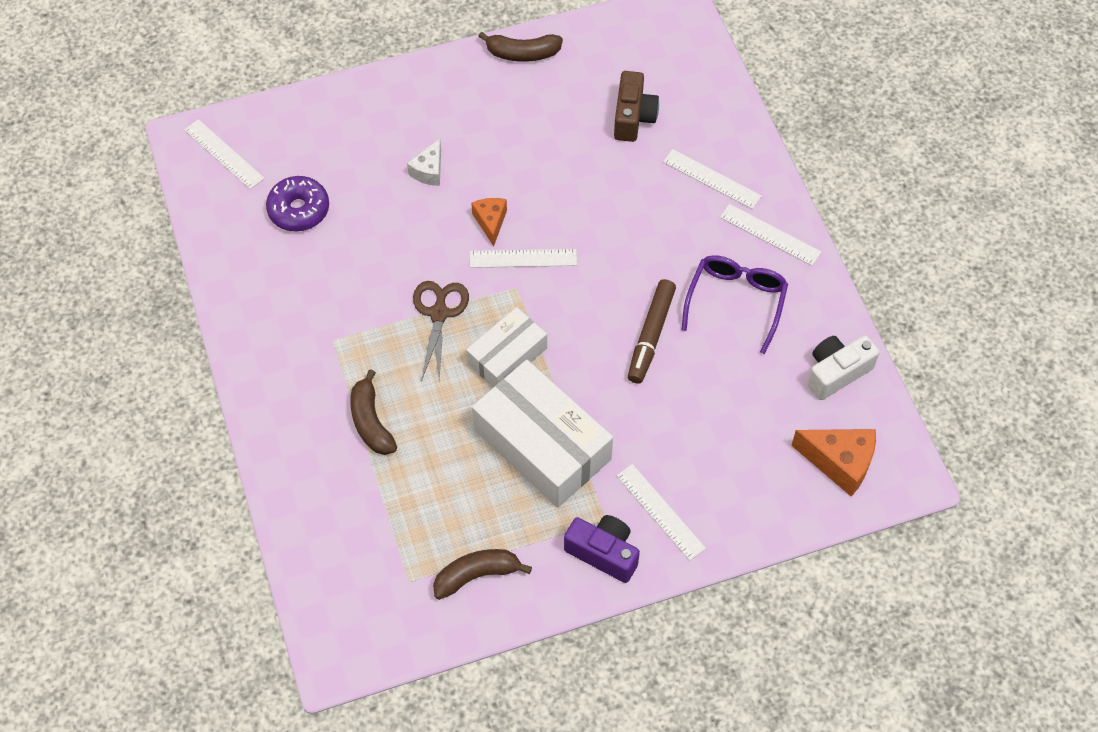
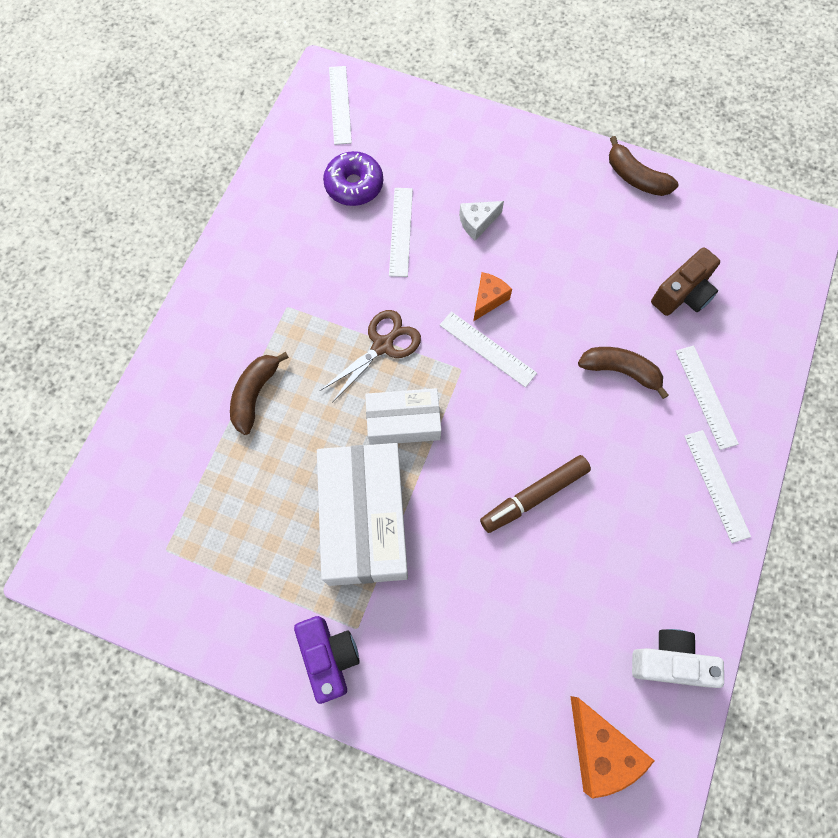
camera: 40 degrees right, 10 degrees up
(476, 575) = (217, 589): brown banana -> brown banana (620, 371)
(660, 511) = (406, 660): white ruler -> white ruler (401, 231)
(735, 303) = (632, 523): purple glasses -> none

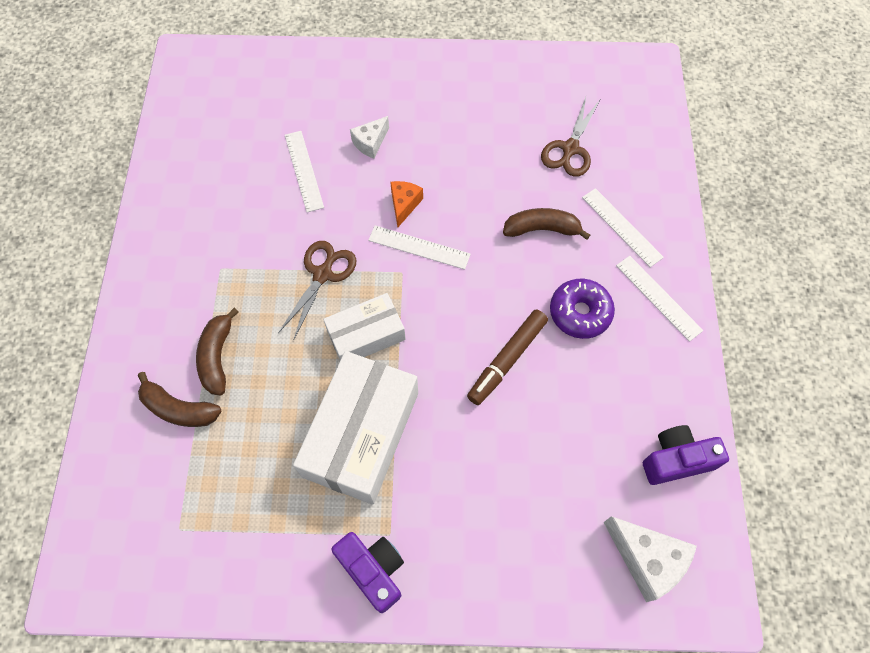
camera: 20 degrees left, 5 degrees down
(340, 105) = (208, 78): white ruler -> none
(354, 185) = (246, 143): purple donut -> purple donut (580, 313)
(364, 520) = (361, 434): white box -> white box turned 45 degrees clockwise
(600, 750) = (646, 559): orange cheese -> white cheese
(635, 177) = (494, 65): brown banana -> brown banana (179, 409)
(669, 661) = (676, 460): white camera -> purple camera
(683, 294) = (570, 149): brown camera -> brown scissors

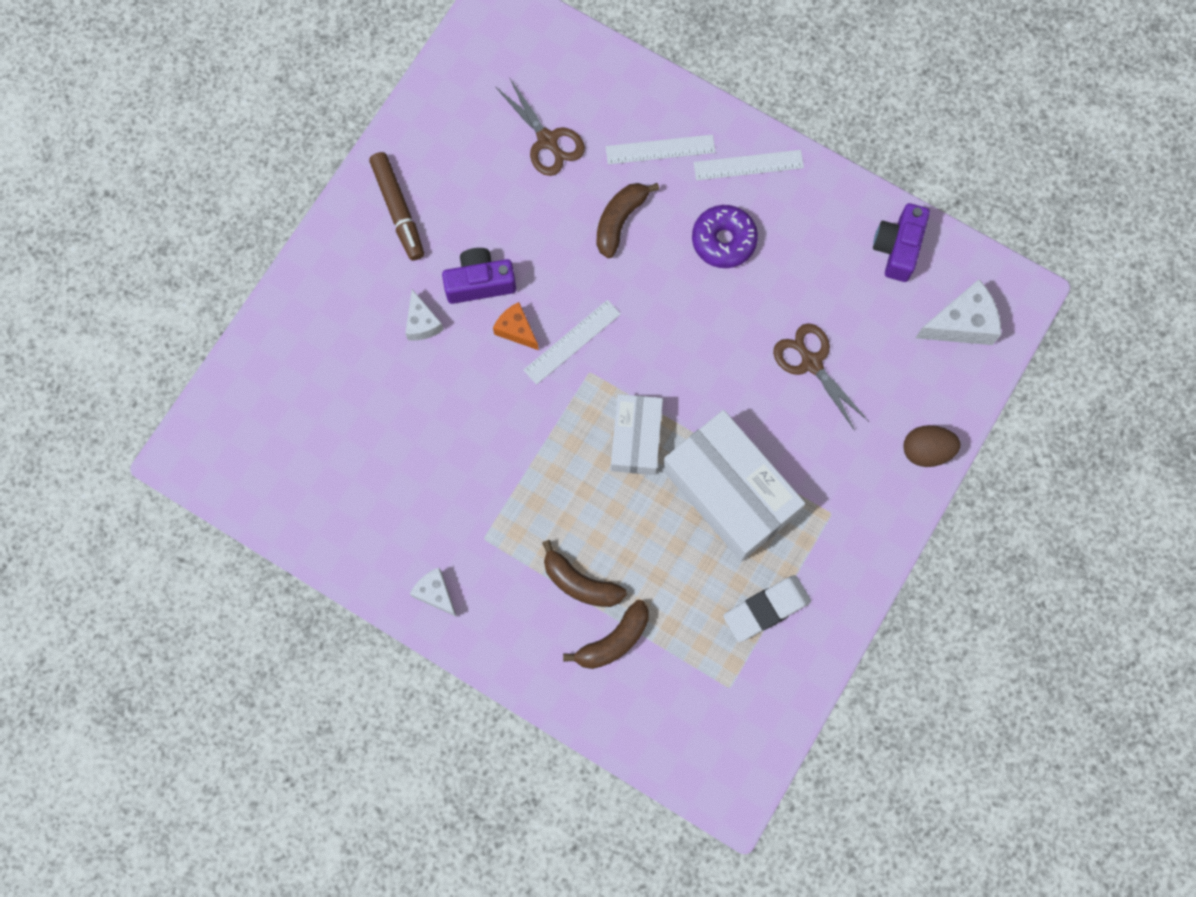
camera: 60 degrees left, 10 degrees up
(158, 258) = (435, 593): none -> white cheese
(268, 523) = (766, 609): none -> white eraser
(304, 170) = (416, 404): white ruler -> none
(323, 274) = (548, 445): brown scissors -> brown scissors (811, 363)
(373, 570) = (853, 542): purple camera -> purple camera (480, 283)
(501, 593) = (926, 451): none -> brown egg
(507, 360) = (732, 329): brown marker -> brown marker (398, 209)

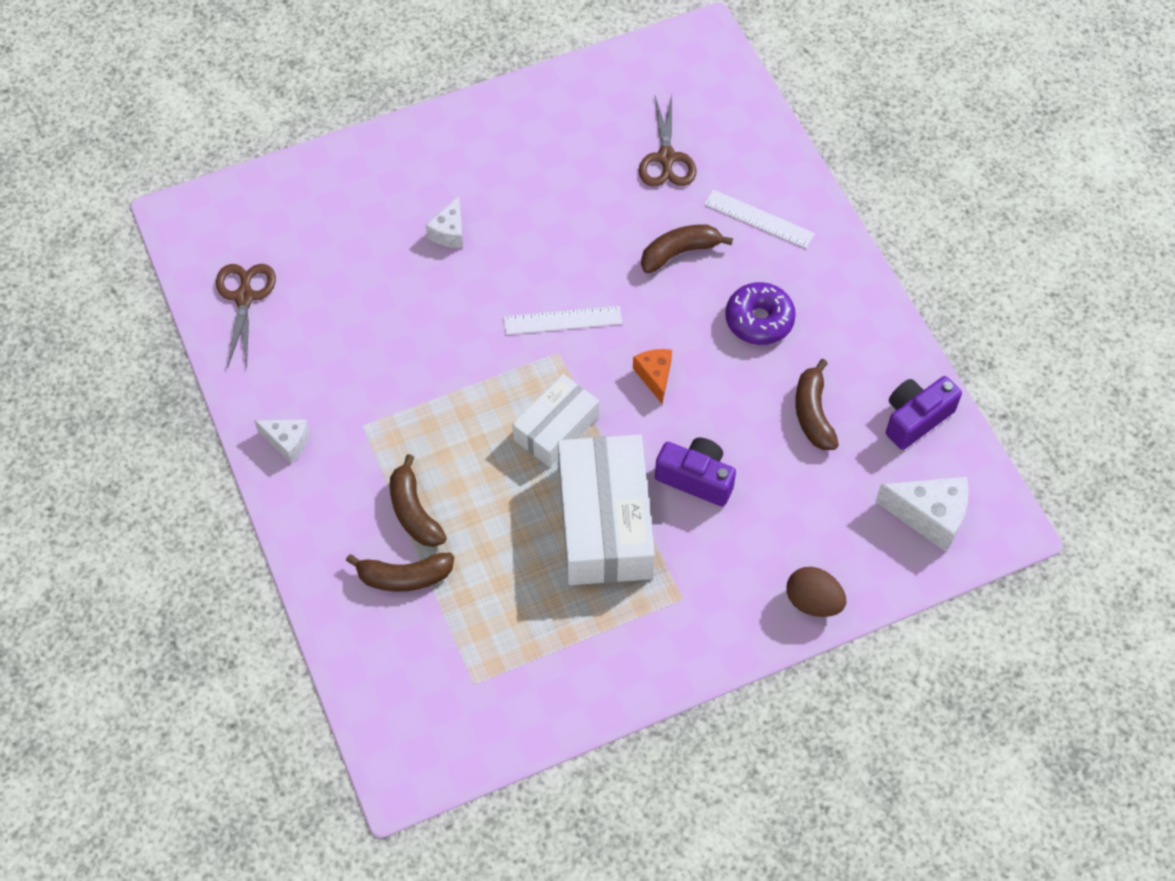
camera: 35 degrees right, 15 degrees down
(398, 209) = (500, 139): brown marker -> none
(435, 593) = (287, 442): white cheese -> white cheese turned 120 degrees clockwise
(480, 283) = (522, 230): purple camera -> purple camera (696, 479)
(516, 330) = (523, 283): orange cheese -> orange cheese (655, 376)
(748, 165) = (828, 274): white ruler -> none
(766, 609) = (559, 639): white eraser -> none
(811, 363) = (762, 464): brown scissors -> brown scissors (244, 297)
(820, 295) = (813, 414): none -> brown banana

